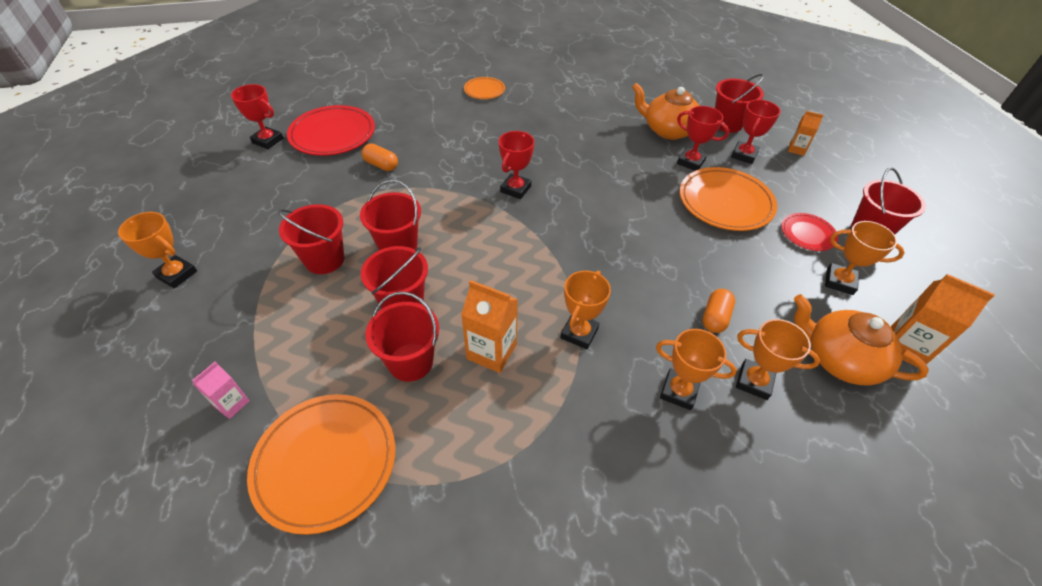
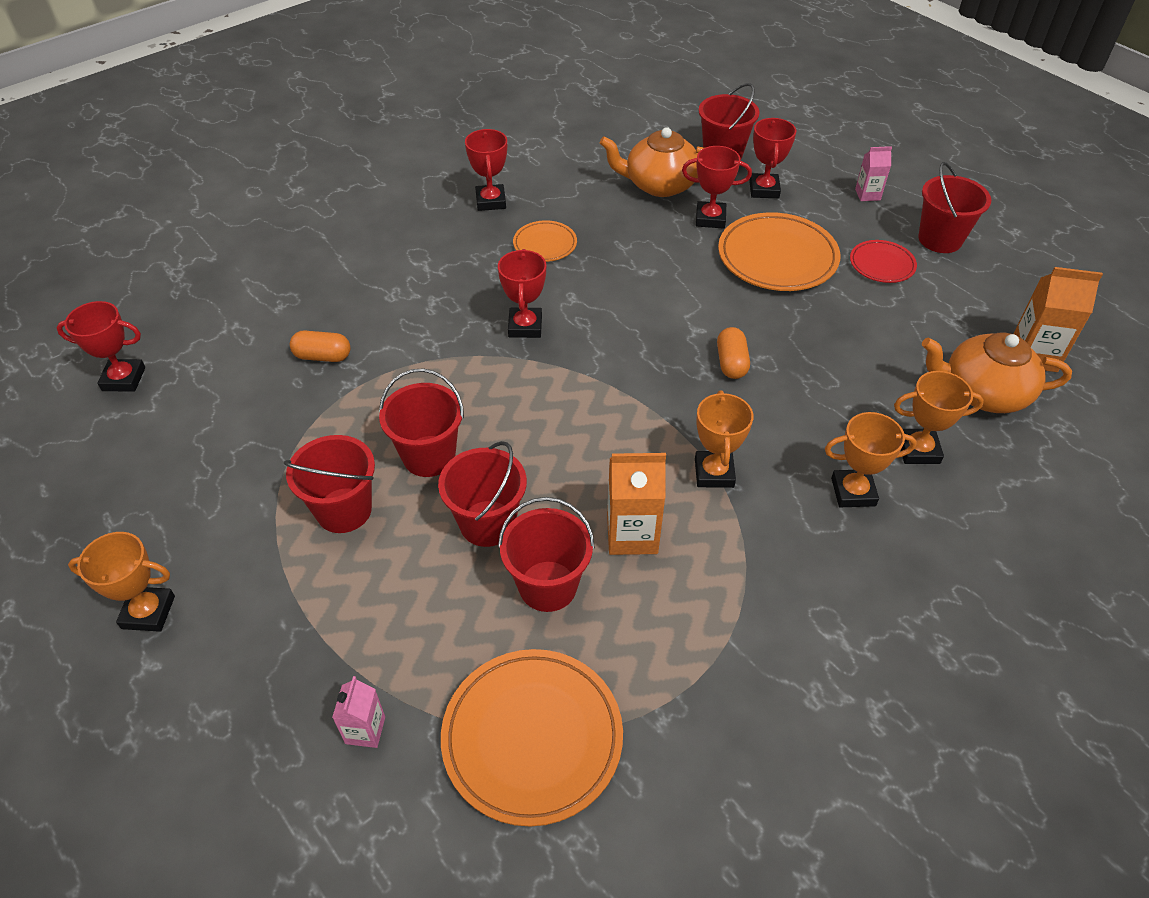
camera: 25 degrees left, 0 degrees up
(333, 134) = (217, 336): red plate -> none
(484, 90) = (388, 202): orange plate -> orange plate (545, 244)
(547, 108) = (491, 201): none -> red trophy
(715, 318) = (843, 397): orange capsule -> orange capsule (731, 363)
(796, 149) = (816, 163): orange carton -> none
(825, 182) = (867, 194): none -> pink carton
(839, 281) = (940, 308): orange trophy -> none

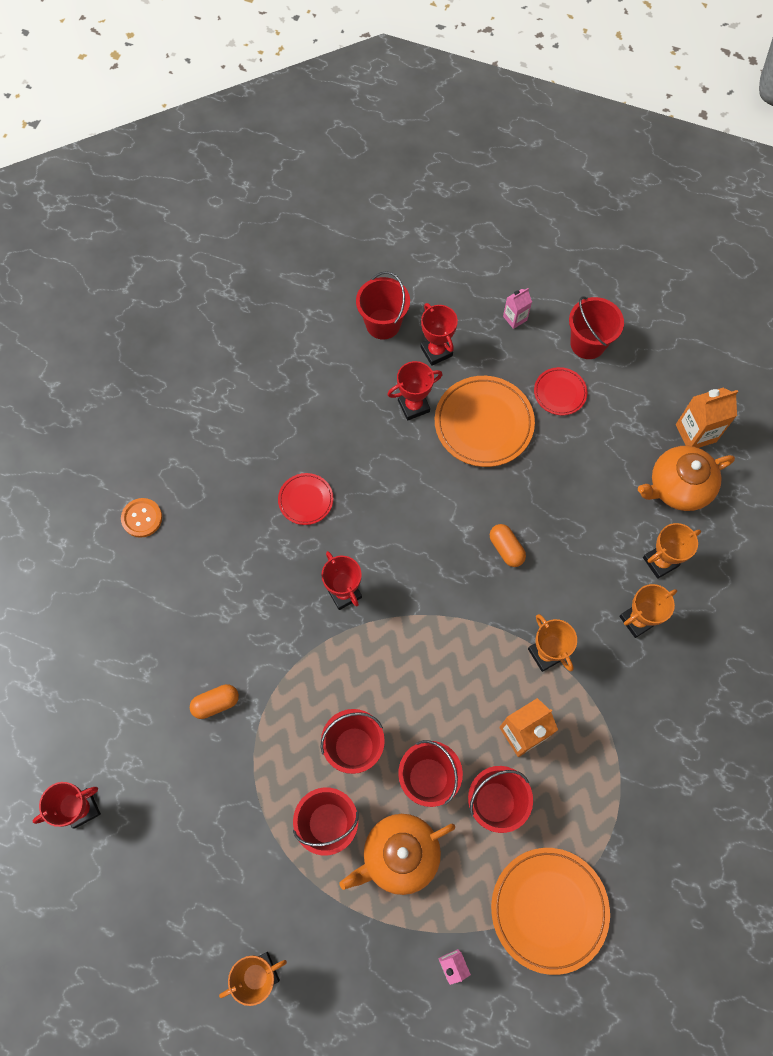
camera: 30 degrees left, 20 degrees up
(381, 199) = (142, 518): none -> orange button
(491, 201) = (233, 474): red trophy -> none
(545, 244) = (306, 500): orange plate -> red plate
(659, 185) = (354, 386): orange teapot -> orange teapot (399, 855)

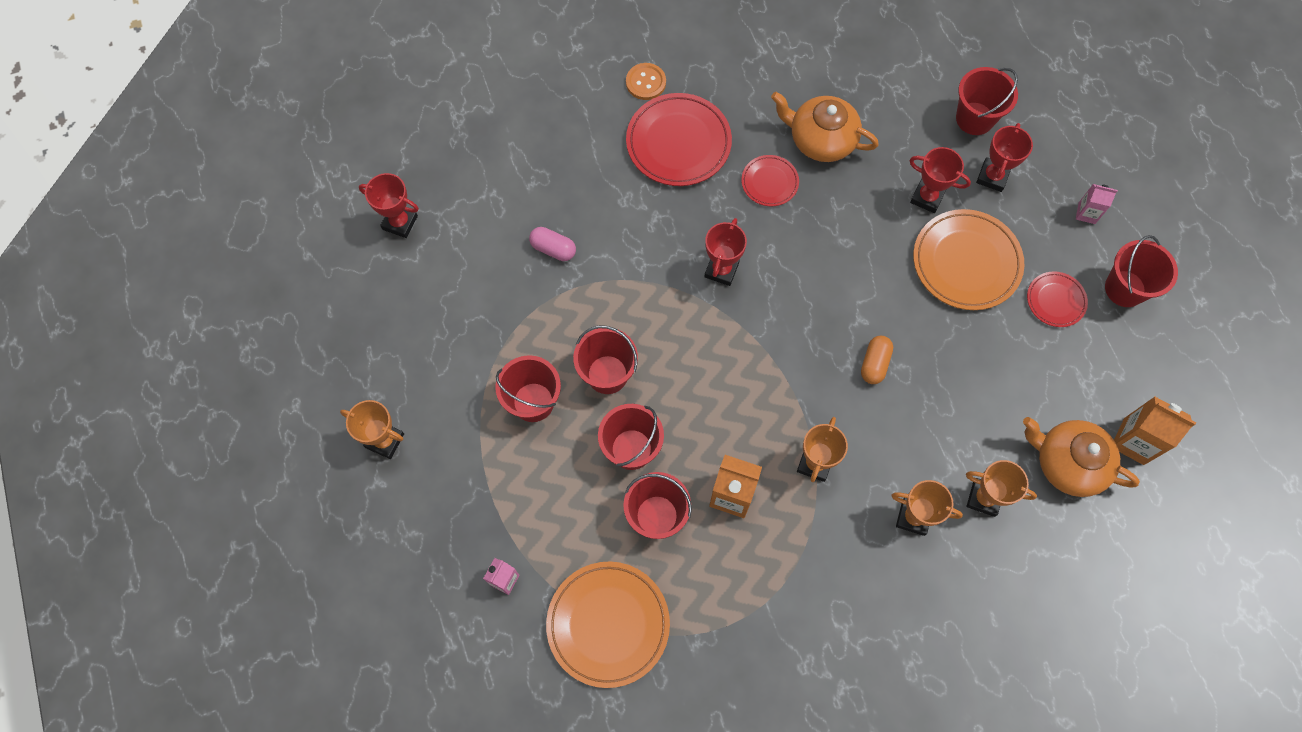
camera: 50 degrees right, 0 degrees up
(214, 537) = (678, 143): none -> red plate
(216, 703) = (553, 249): orange capsule -> pink capsule
(399, 855) = (554, 474): orange teapot -> orange teapot (821, 139)

